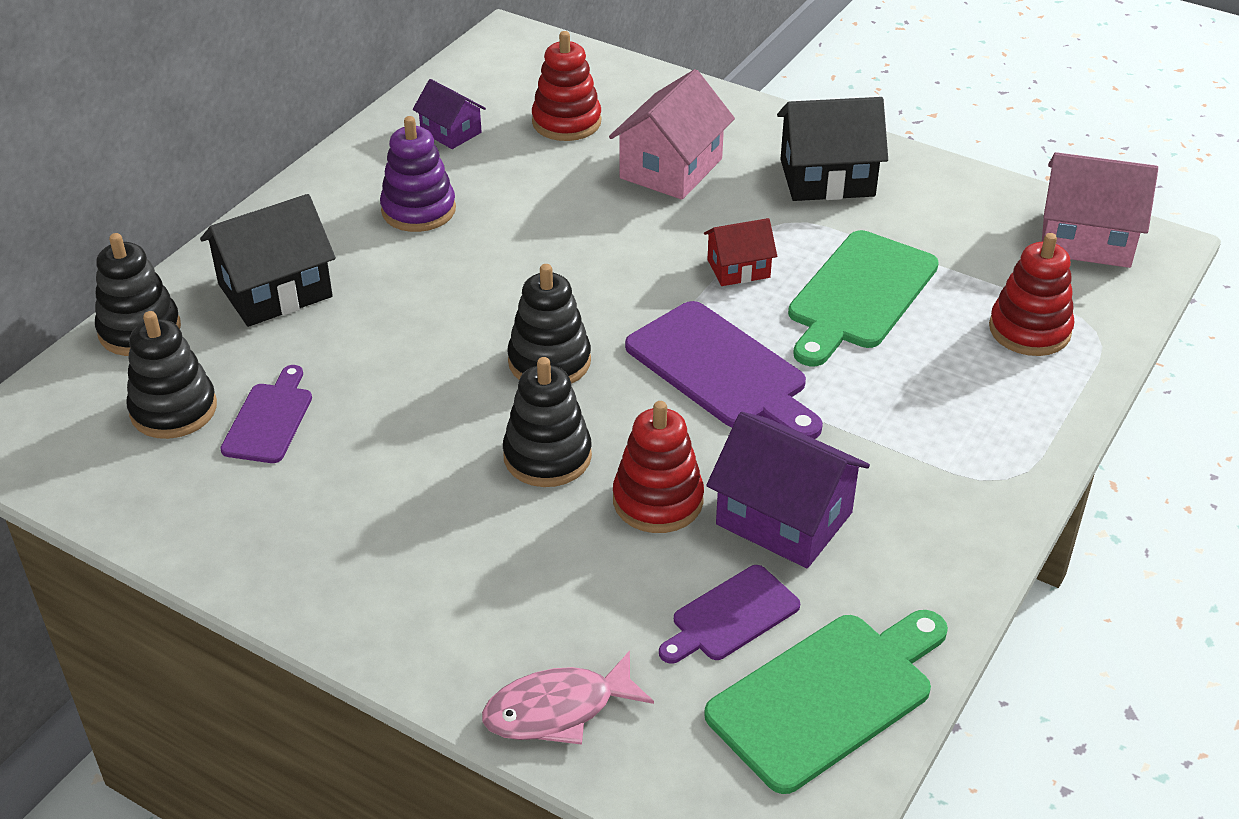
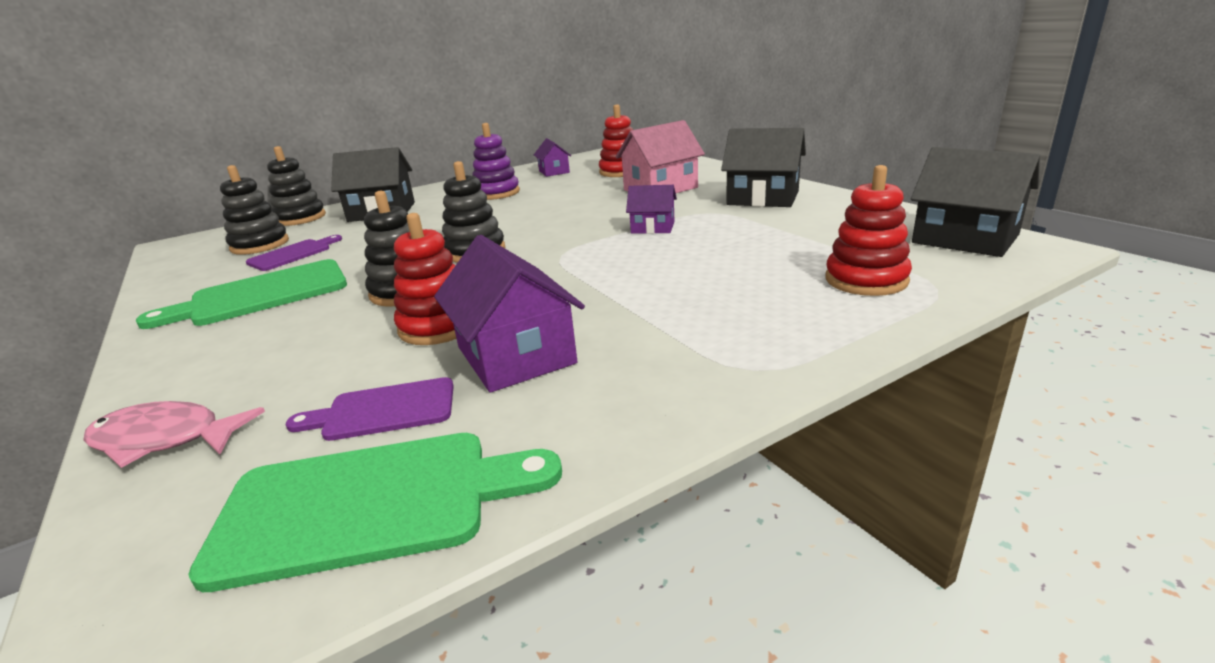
camera: 30 degrees right, 15 degrees down
(721, 370) = (579, 269): purple cutting board -> none
(738, 268) = (653, 227): red house -> purple house
(859, 295) = (729, 247): green cutting board -> green cutting board (262, 295)
(1086, 239) = (965, 239): pink house -> black house

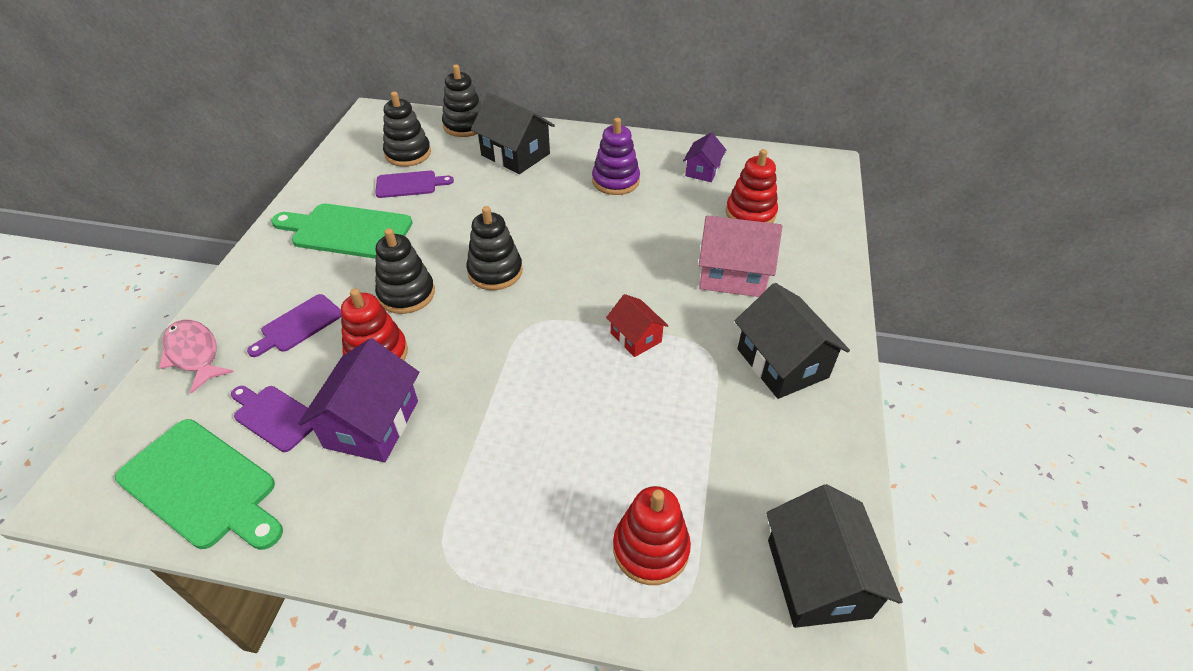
camera: 40 degrees right, 20 degrees up
(302, 355) = (299, 325): none -> purple cutting board
(653, 227) = (636, 337): purple house -> red house

